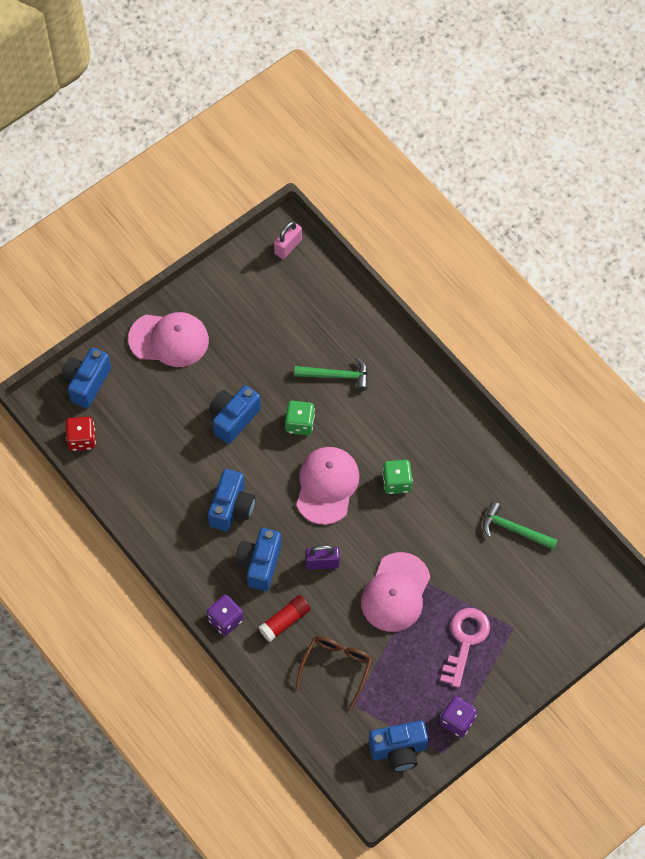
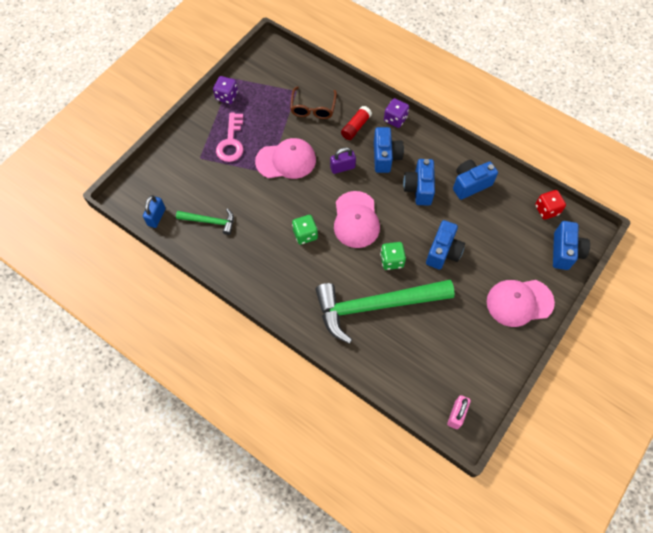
camera: 165 degrees right, 0 degrees up
(336, 376) = (375, 306): green hammer -> green hammer, size x2.18
(395, 592) = (286, 160): pink cap -> pink cap turned 75 degrees clockwise
(398, 750) = (260, 73): blue camera -> blue camera (470, 184)
(582, 553) = (156, 217): none -> blue padlock

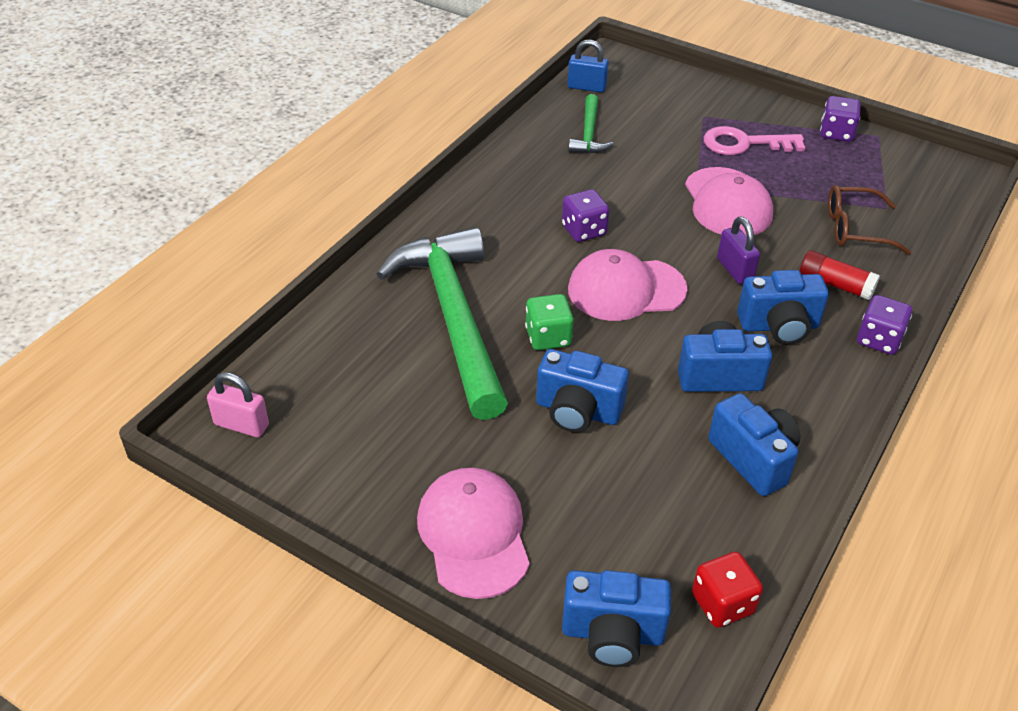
camera: 85 degrees right, 20 degrees down
(305, 234) = (584, 230): green dice -> purple dice

